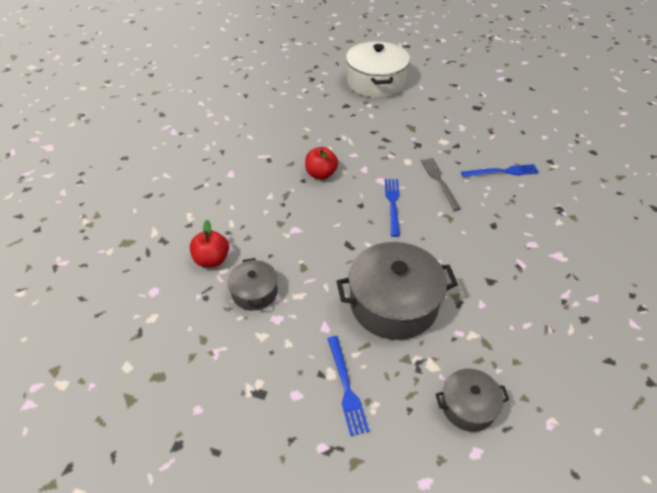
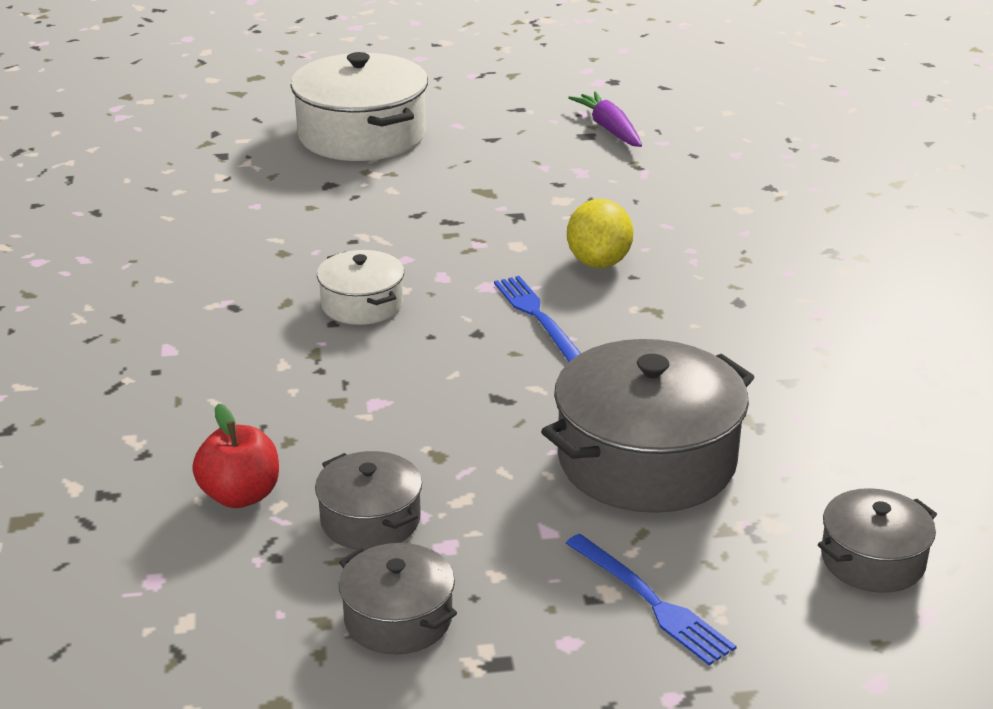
camera: 25 degrees left, 15 degrees down
(233, 350) = (398, 618): none -> grey pot
(321, 174) = (362, 304): red apple -> white pot
(439, 181) = (598, 262): grey fork -> yellow lemon
(490, 106) = (609, 129): none -> purple carrot
(502, 172) = (699, 221): blue fork -> none

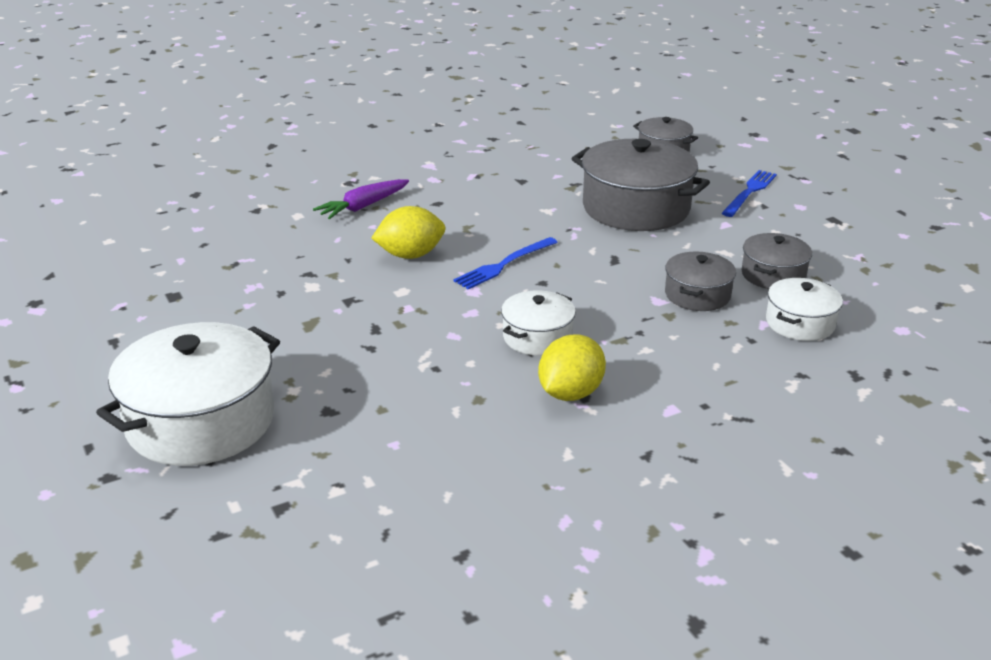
camera: 110 degrees left, 0 degrees up
(240, 495) = (800, 323): red apple -> white pot
(247, 300) = (570, 393): none -> yellow lemon
(398, 618) = (837, 249): grey pot -> grey pot (697, 295)
(609, 129) = (156, 287): purple carrot -> purple carrot (363, 207)

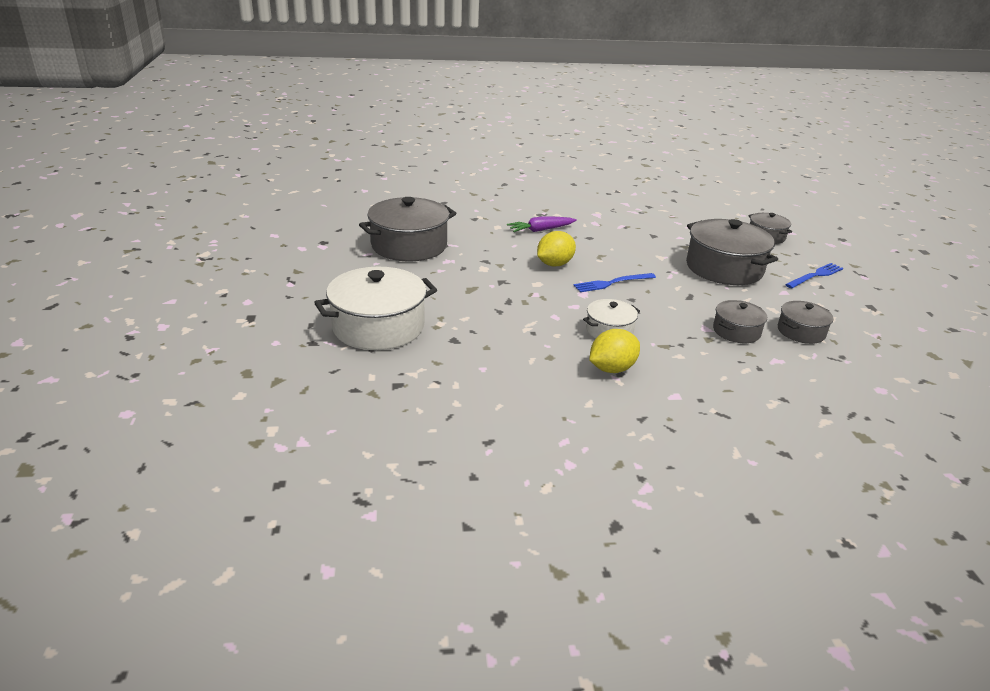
camera: 20 degrees right, 0 degrees up
(178, 276) = (409, 245): none -> grey pot
(410, 255) = (554, 264): yellow lemon -> yellow lemon turned 45 degrees counterclockwise
(800, 323) = (802, 367): white pot -> none

